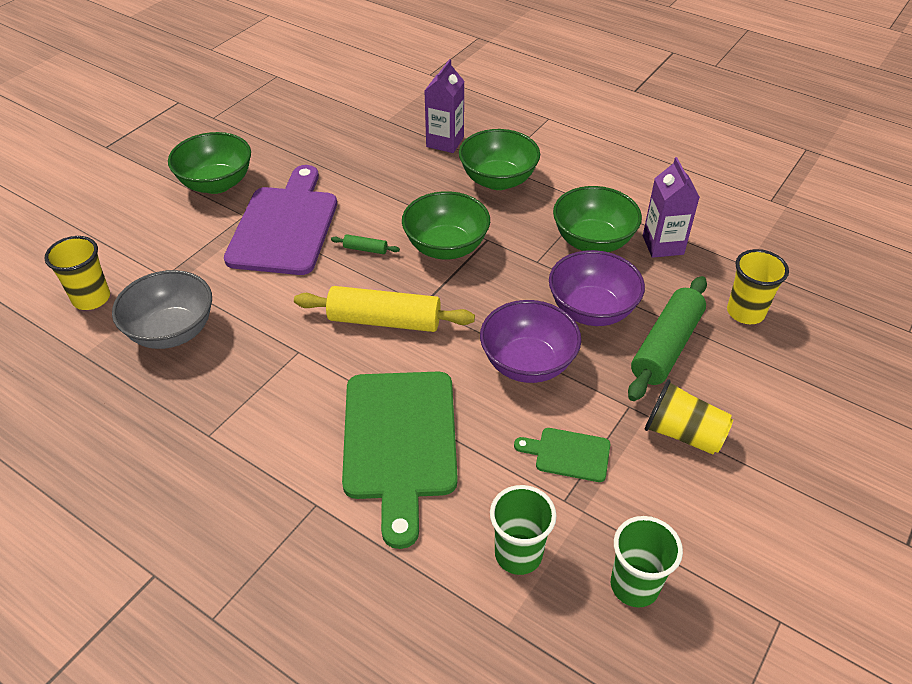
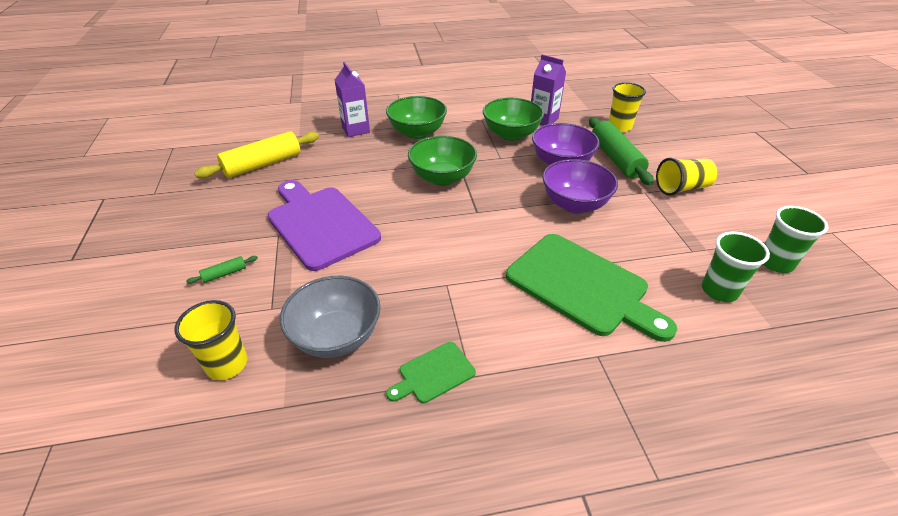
camera: 45 degrees left, 5 degrees down
(216, 183) = (223, 229): green bowl -> none
(365, 249) = (396, 205): green rolling pin -> green rolling pin (225, 274)
(384, 320) = (470, 233): yellow rolling pin -> yellow rolling pin (263, 164)
(568, 454) = (659, 230): green cutting board -> green cutting board (434, 373)

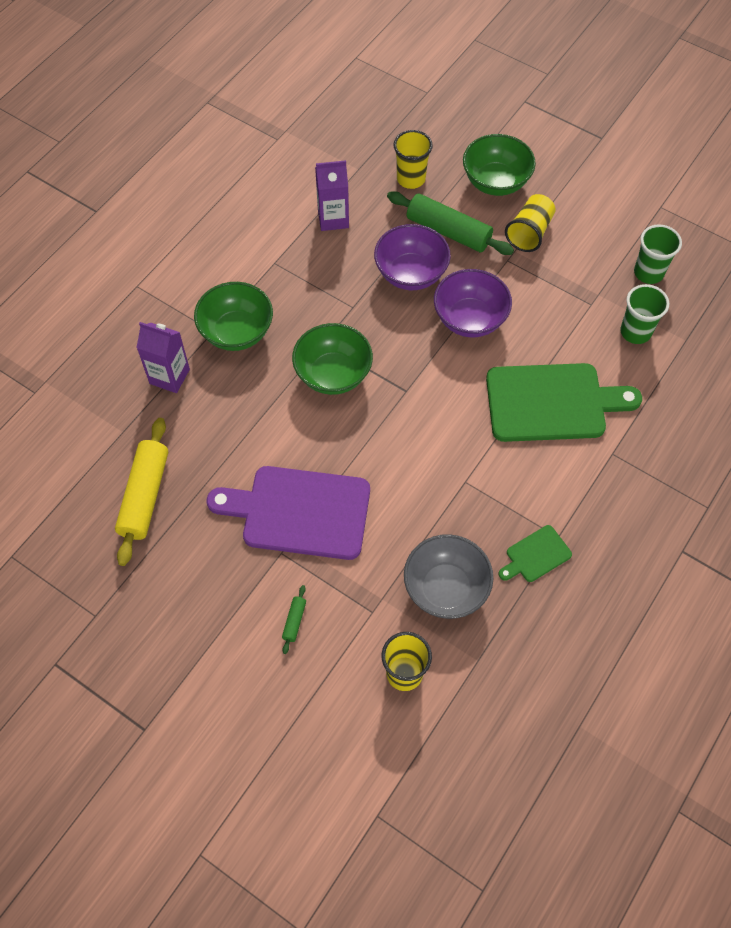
camera: 45 degrees left, 20 degrees up
(434, 373) = (536, 555): green cutting board -> green cutting board turned 45 degrees clockwise
(511, 134) = (327, 266): green bowl -> green bowl (495, 182)

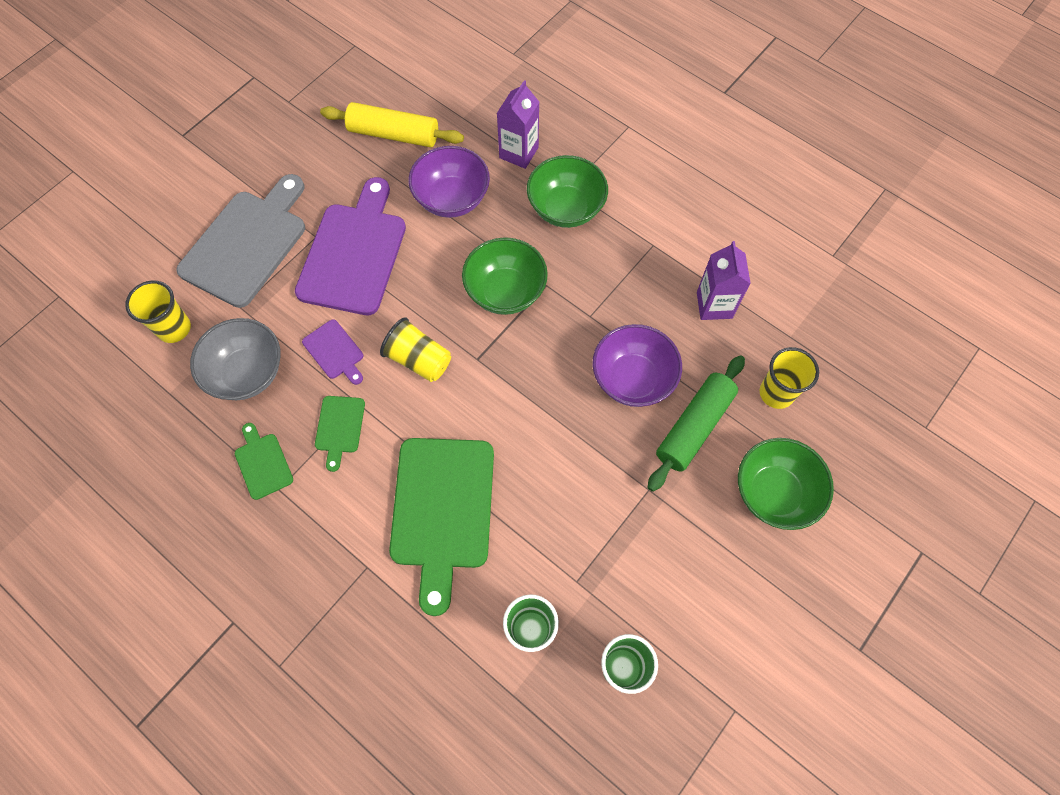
camera: 95 degrees right, 5 degrees up
(294, 621) = (247, 244): green rolling pin -> grey cutting board
(412, 512) = (335, 351): none -> purple cutting board
(469, 319) = (565, 435): purple bowl -> purple bowl (452, 199)
(490, 495) = (339, 427): none -> green cutting board
(529, 233) = (691, 523): yellow cup -> yellow cup (419, 360)

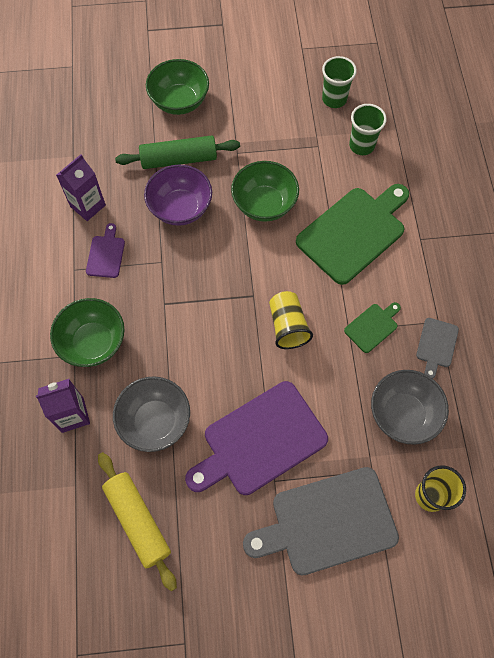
camera: 135 degrees left, 0 degrees up
(262, 463) = (436, 345): green cutting board -> grey cutting board
(335, 351) = (334, 378): purple cutting board -> purple cutting board (106, 254)
(452, 199) = (155, 421): purple bowl -> grey bowl
(505, 291) = (192, 321): green bowl -> green bowl (264, 204)
(776, 393) = (118, 138): yellow cup -> none

